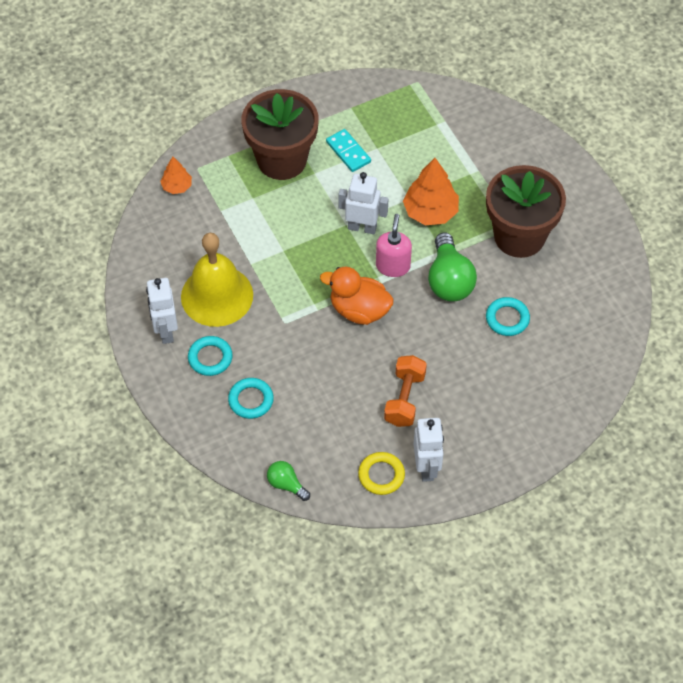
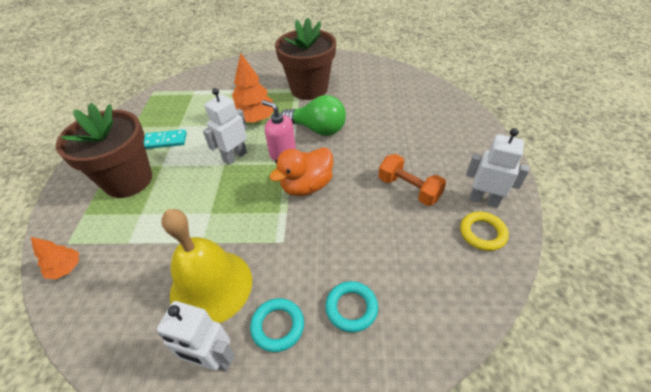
camera: 60 degrees left, 10 degrees down
(286, 484) = (470, 318): green light bulb -> none
(507, 319) = (368, 113): turquoise ring -> none

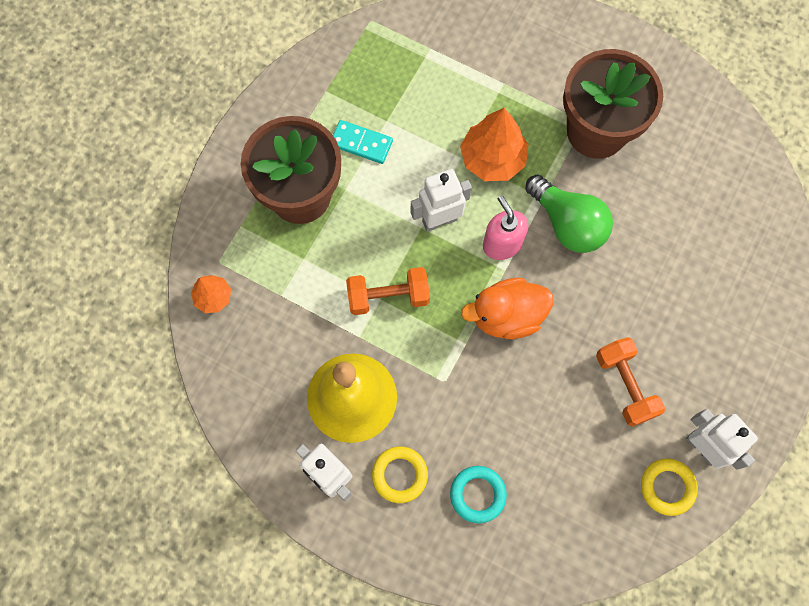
camera: 25 degrees right, 25 degrees up
(216, 209) = (388, 297): none -> orange dumbbell
(278, 326) = (399, 475): turquoise ring -> yellow ring

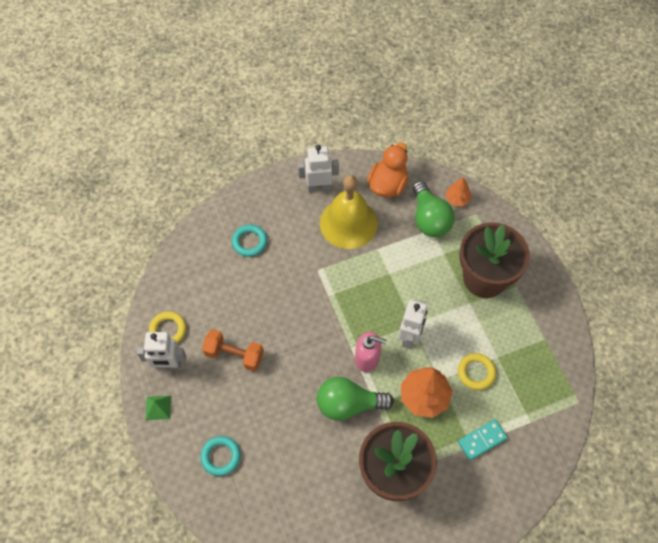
camera: 130 degrees right, 10 degrees down
(268, 308) = (429, 219): none -> green light bulb
(361, 143) = (493, 332): turquoise domino -> turquoise domino (482, 440)
(388, 297) = (387, 278): orange dumbbell -> none
(399, 475) = (291, 216): yellow ring -> yellow ring (476, 372)
(506, 316) = (324, 327): orange duck -> orange duck (387, 185)
(735, 303) = (221, 456): none -> turquoise ring
(753, 413) = (158, 407): none -> green pyramid

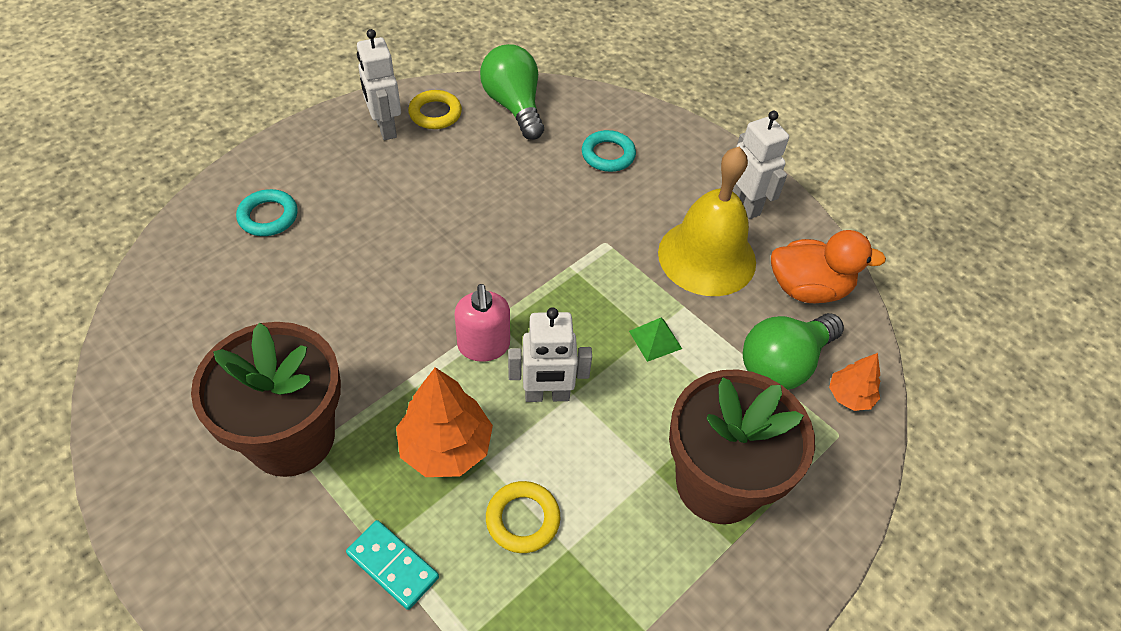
camera: 65 degrees right, 10 degrees down
(158, 407) = (321, 135): green pyramid -> green pyramid (655, 339)
(234, 355) = (426, 188): orange dumbbell -> none
(348, 404) = (395, 343): green light bulb -> green light bulb (514, 106)

